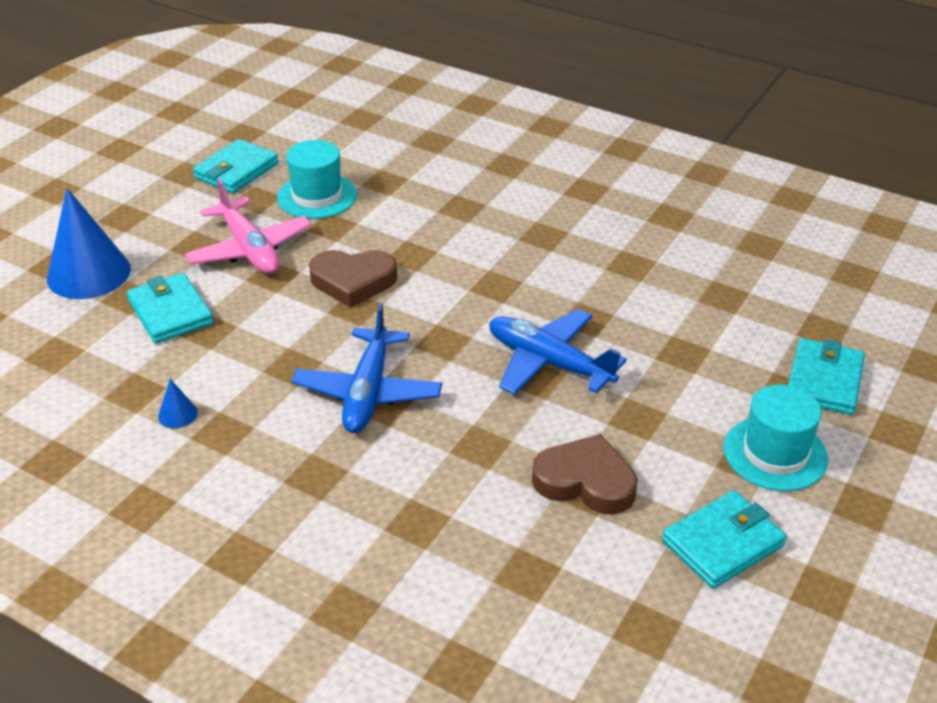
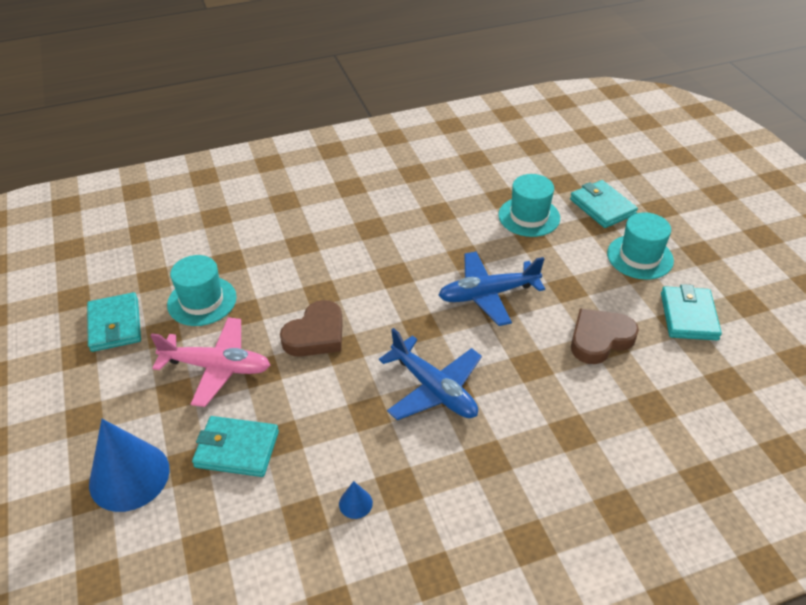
camera: 50 degrees left, 5 degrees up
(719, 331) = (529, 216): none -> turquoise hat

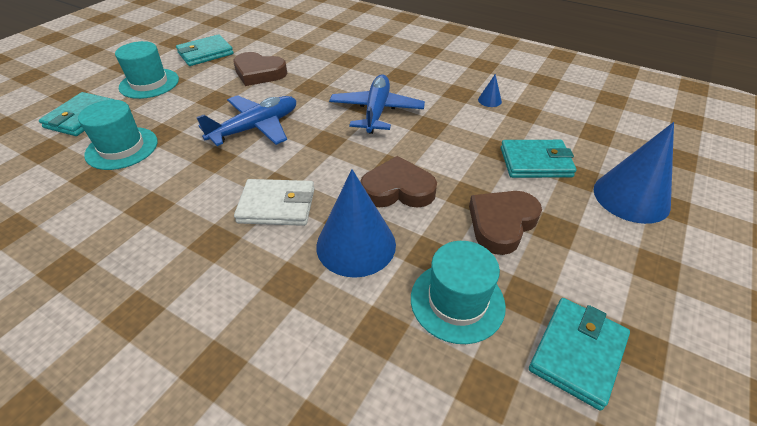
camera: 130 degrees left, 0 degrees up
(217, 367) = (501, 223): pink plane -> brown heart
(237, 449) = (535, 162): turquoise wallet -> turquoise wallet turned 60 degrees counterclockwise
(294, 284) = (356, 245): none -> blue cone
(372, 265) = (277, 206): none -> white wallet
(488, 294) = (256, 128): blue plane -> blue plane turned 75 degrees counterclockwise

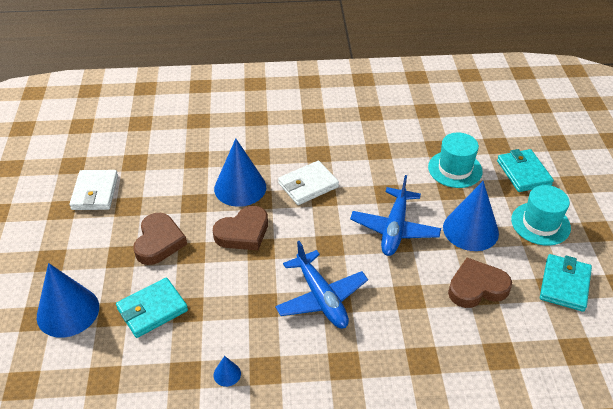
camera: 145 degrees right, 0 degrees up
(202, 101) = (470, 230): none -> blue cone
(457, 301) = (165, 187): turquoise hat -> none
(577, 353) = (95, 192): turquoise wallet -> white wallet

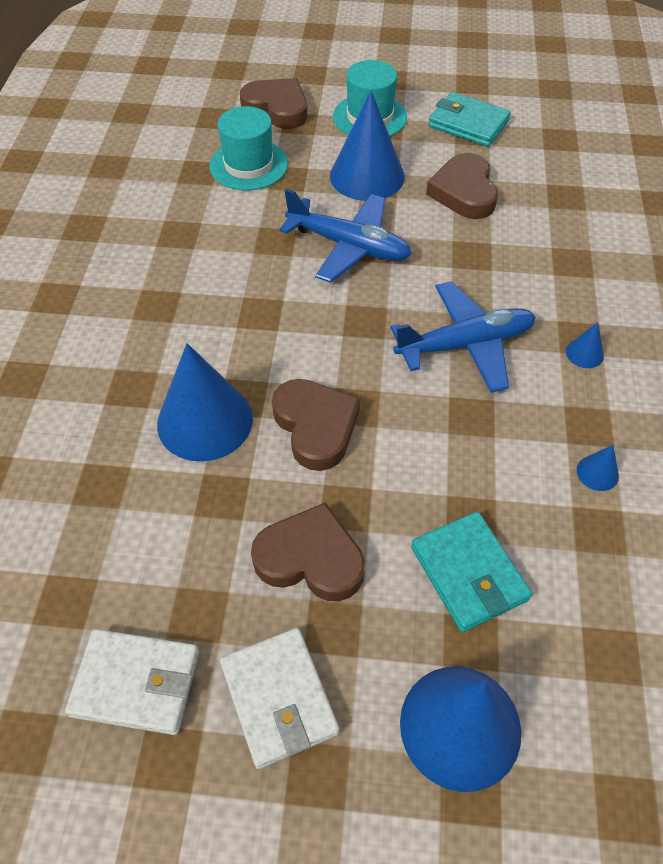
camera: 80 degrees left, 10 degrees up
(308, 185) = (229, 328): white wallet -> white wallet (279, 698)
(329, 367) = (584, 353): none -> blue cone
(523, 173) = (277, 108): turquoise wallet -> brown heart

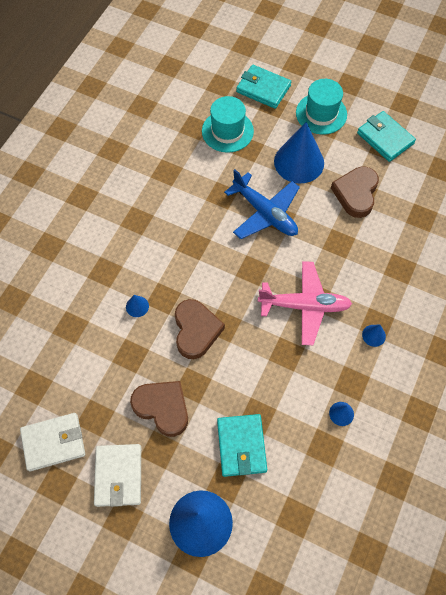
camera: 20 degrees right, 10 degrees up
(136, 683) = (54, 442): white wallet -> white wallet turned 45 degrees counterclockwise
(205, 421) = (137, 306): blue cone -> blue cone, size x0.42
(277, 108) = (263, 89): brown heart -> turquoise wallet
(465, 344) = (304, 306): blue plane -> pink plane

